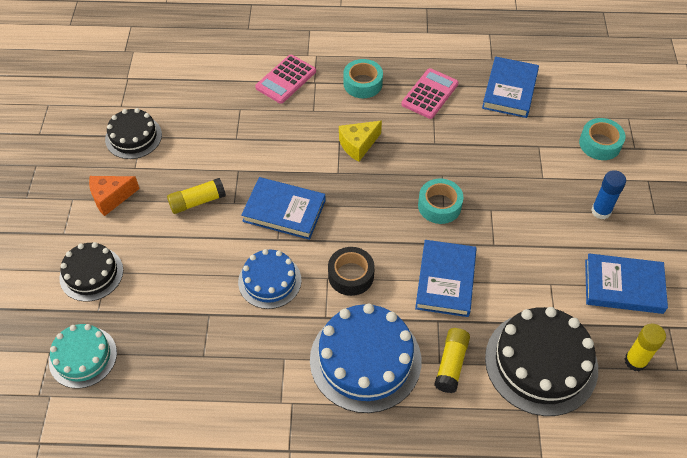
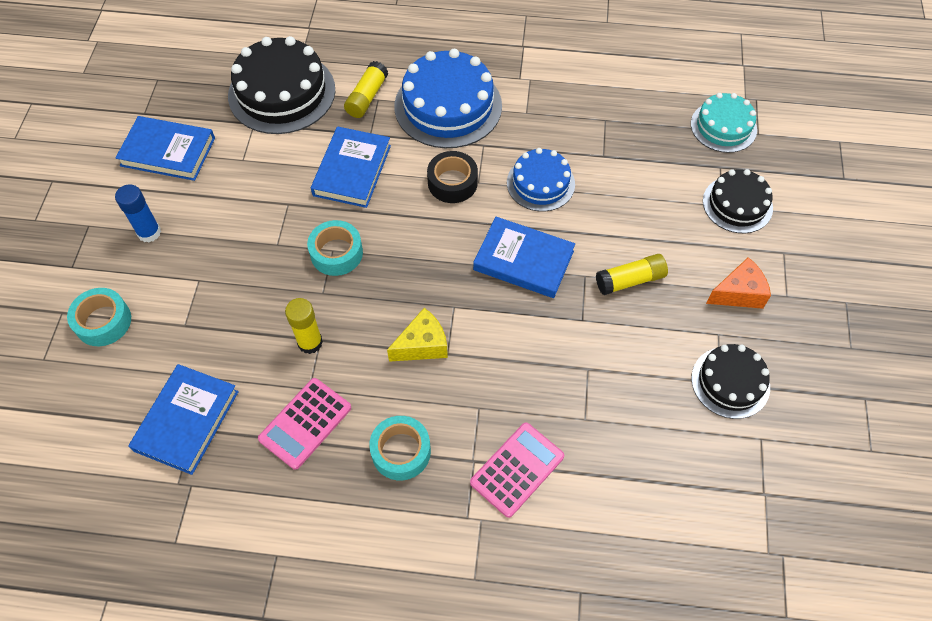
camera: 175 degrees left, 5 degrees up
(635, 361) = (193, 88): yellow glue stick -> yellow glue stick (310, 342)

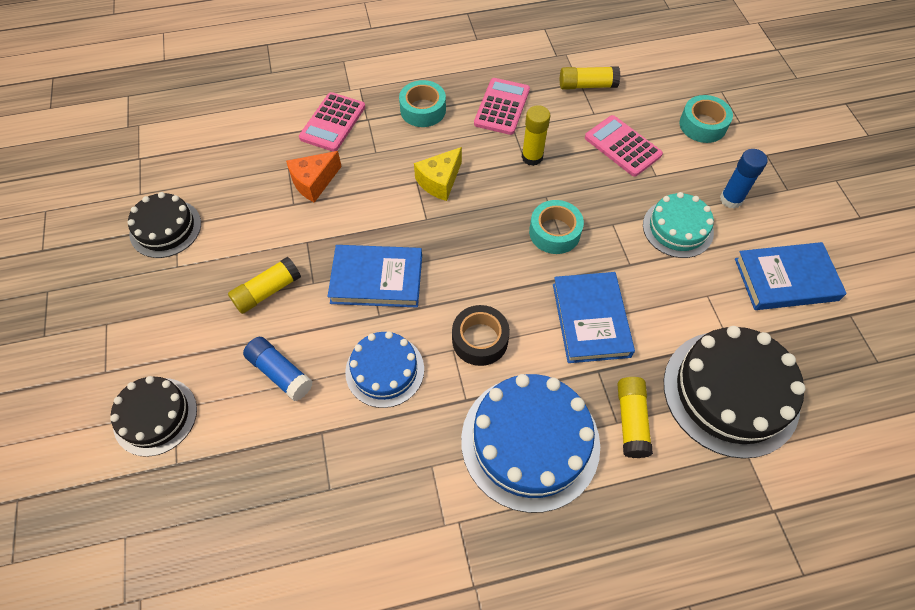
camera: 160 degrees right, 0 degrees up
(186, 421) = (587, 85): blue book -> yellow glue stick
(207, 324) = (622, 146): none -> pink calculator
(629, 206) = (280, 373): none -> blue glue stick
(723, 126) = (172, 532): turquoise cake -> turquoise cake (677, 228)
(738, 293) = (156, 311): orange cheese -> orange cheese (314, 182)

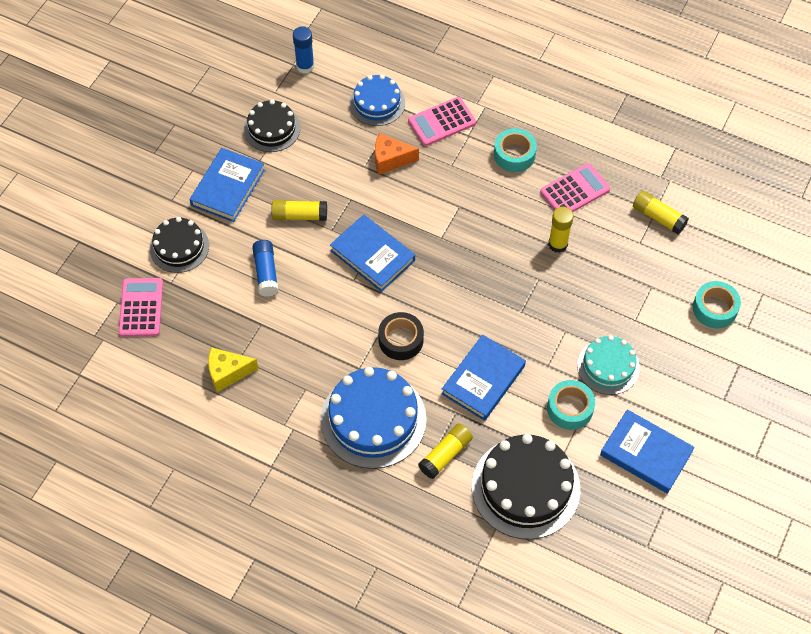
camera: 40 degrees right, 0 degrees up
(163, 315) = (228, 187): none -> blue book
(385, 370) = (327, 315): blue cake -> blue cake (377, 103)
(439, 181) = (475, 217): yellow cheese -> yellow cheese (227, 373)
(554, 232) = (518, 308): turquoise tape -> turquoise tape (570, 408)
(622, 146) = (633, 282): pink calculator -> pink calculator (141, 308)
(731, 199) = (671, 375): blue glue stick -> blue glue stick (305, 66)

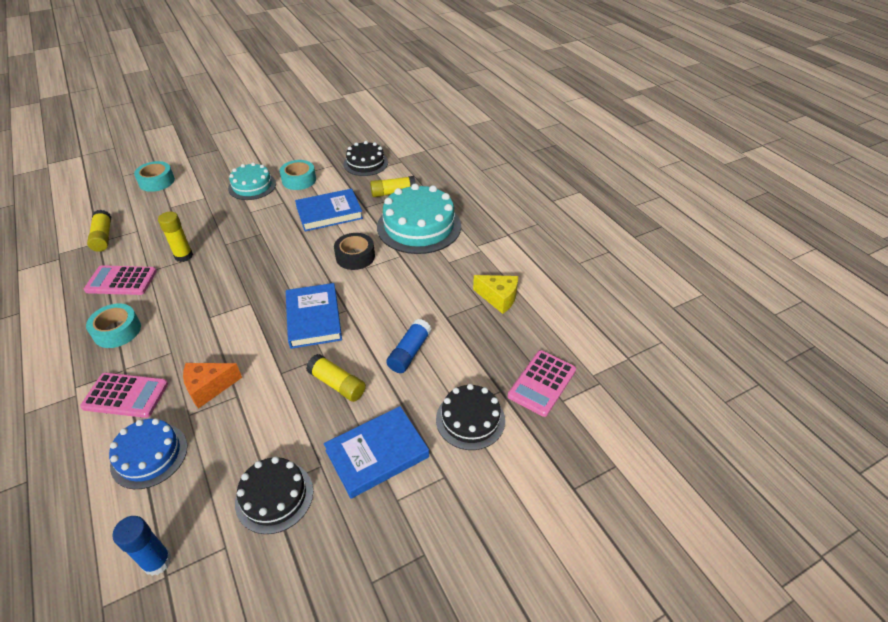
camera: 145 degrees left, 15 degrees down
(373, 419) = (419, 226): blue cake -> turquoise cake
(390, 159) = (209, 388): orange cheese -> orange cheese turned 120 degrees clockwise
(525, 487) = (365, 163): black cake -> black cake, size x0.60
(646, 453) = (287, 149): blue book -> none

